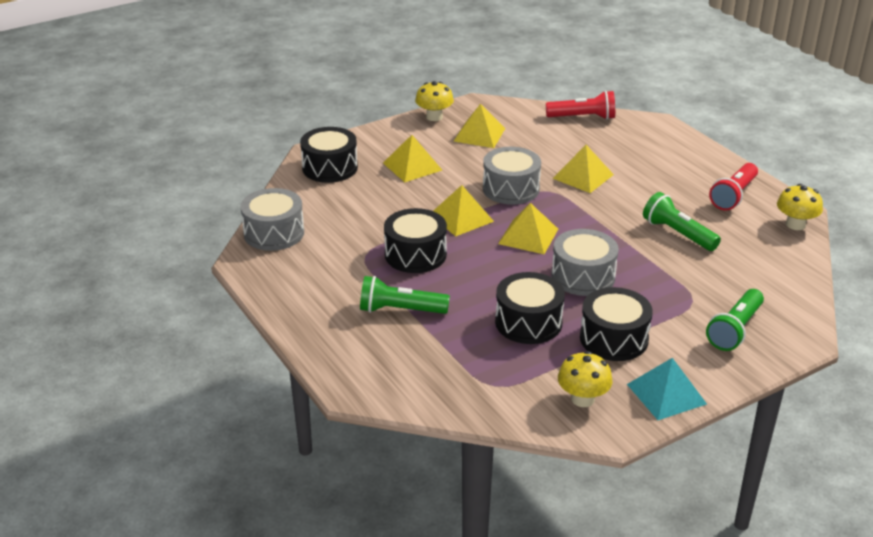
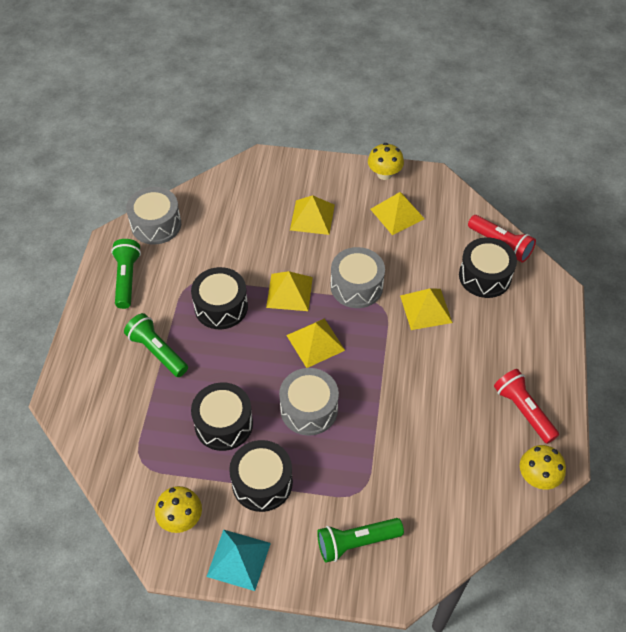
camera: 40 degrees right, 20 degrees up
(330, 168) = (255, 183): black drum -> black drum (485, 276)
(678, 234) = (429, 418): green flashlight -> green flashlight (127, 279)
(733, 195) = (523, 410): red flashlight -> red flashlight turned 75 degrees clockwise

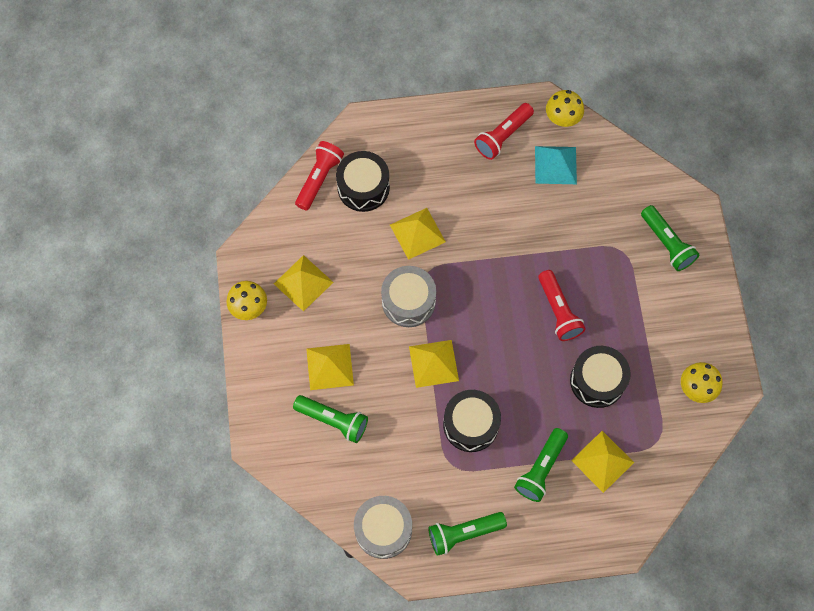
camera: 105 degrees left, 15 degrees up
(239, 559) = (714, 330): turquoise pyramid -> turquoise pyramid (555, 165)
(262, 483) = (641, 331): black drum -> none
(263, 210) = (333, 420): none -> green flashlight
(309, 409) = (558, 311): grey drum -> red flashlight
(315, 342) = (485, 323): yellow pyramid -> yellow pyramid (602, 461)

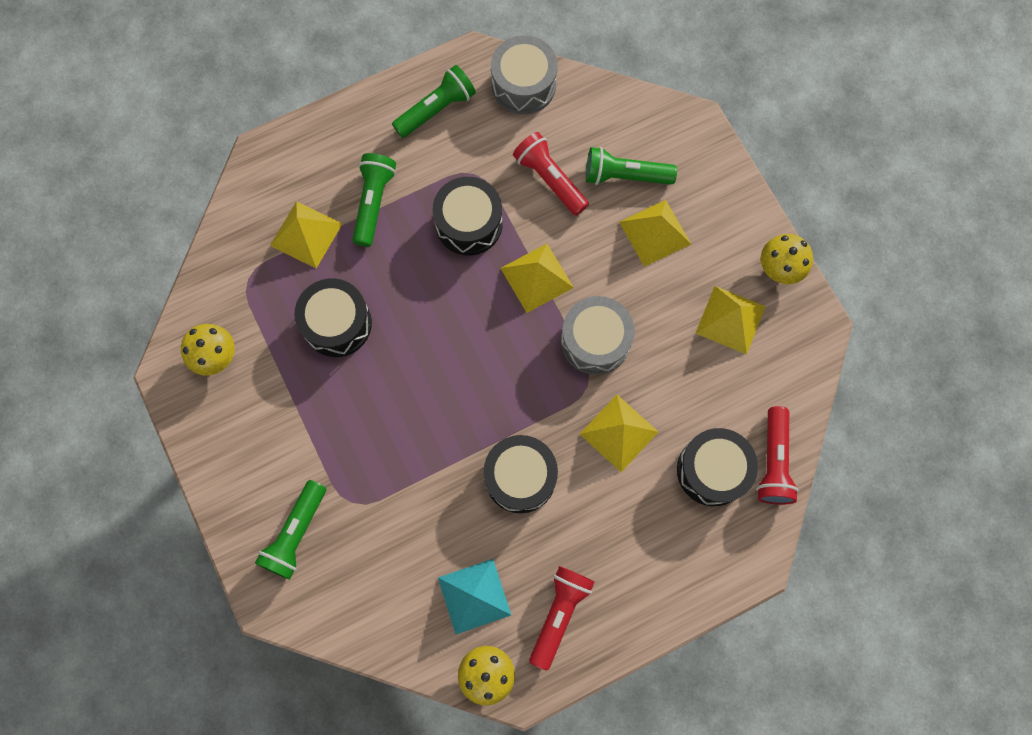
camera: 160 degrees right, 5 degrees up
(498, 227) = (520, 477): none -> black drum
(558, 311) = (409, 393): red flashlight -> red flashlight (550, 179)
(666, 243) = (296, 533): green flashlight -> green flashlight turned 105 degrees counterclockwise

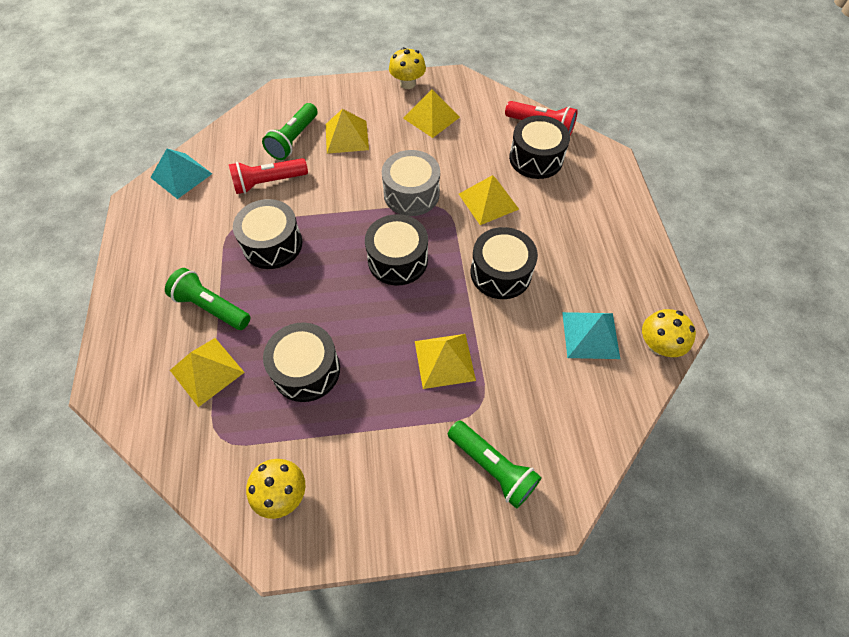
camera: 70 degrees left, 15 degrees down
(436, 109) = (160, 237): green flashlight -> none
(497, 360) = (397, 260): none -> black drum
(523, 85) = (181, 175): grey drum -> turquoise pyramid
(537, 278) = (343, 214): yellow pyramid -> yellow pyramid (444, 360)
(559, 614) = (619, 280): red flashlight -> none

